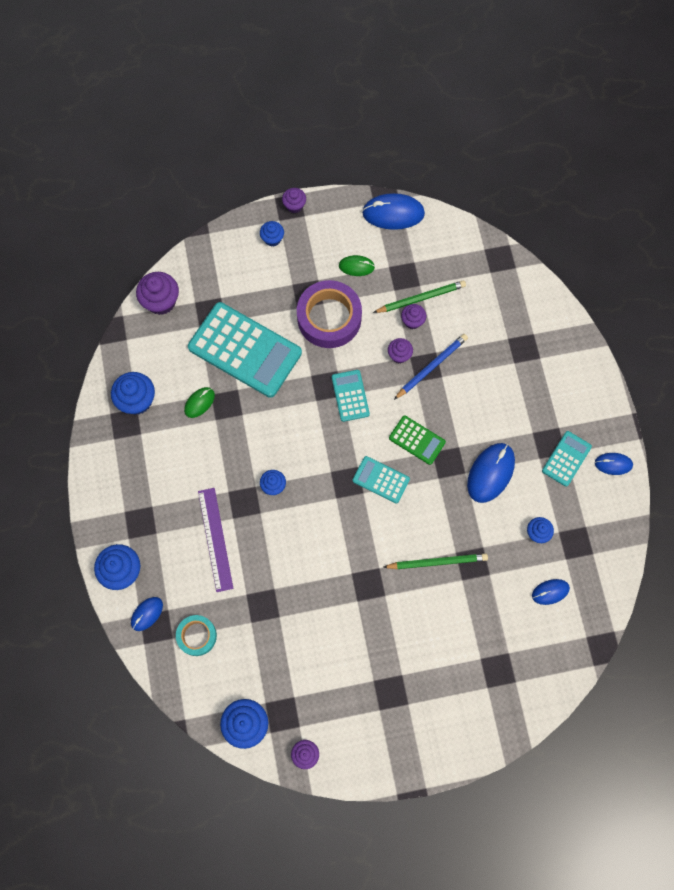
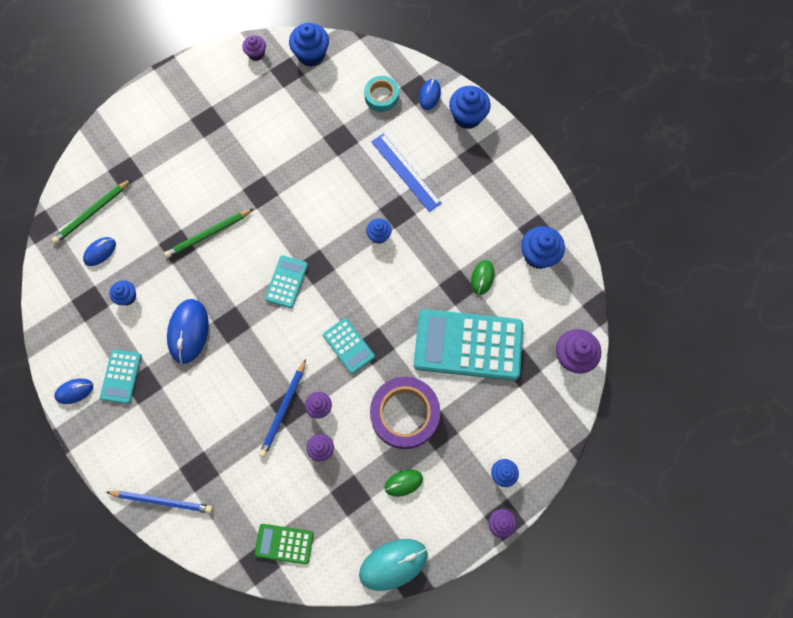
camera: 155 degrees right, 0 degrees up
(215, 539) = (406, 172): purple ruler -> blue ruler
(381, 480) = (286, 282): turquoise calculator -> turquoise calculator turned 75 degrees counterclockwise
(393, 213) = (393, 564): blue mouse -> turquoise mouse
(417, 440) = (268, 332): green calculator -> green calculator (284, 543)
(421, 298) = (323, 478): green pencil -> green pencil (92, 212)
(563, 338) = (162, 501): none -> blue pencil

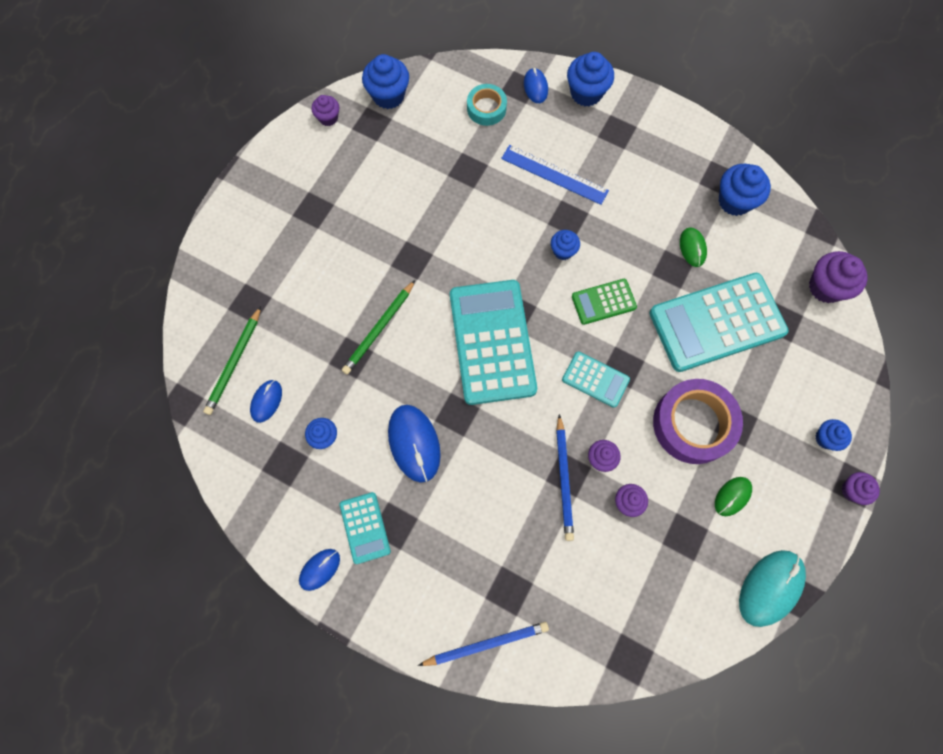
camera: 25 degrees left, 0 degrees up
(284, 543) = (644, 623): green calculator -> green calculator (603, 302)
(286, 282) = (492, 342): turquoise calculator -> turquoise calculator, size x2.06

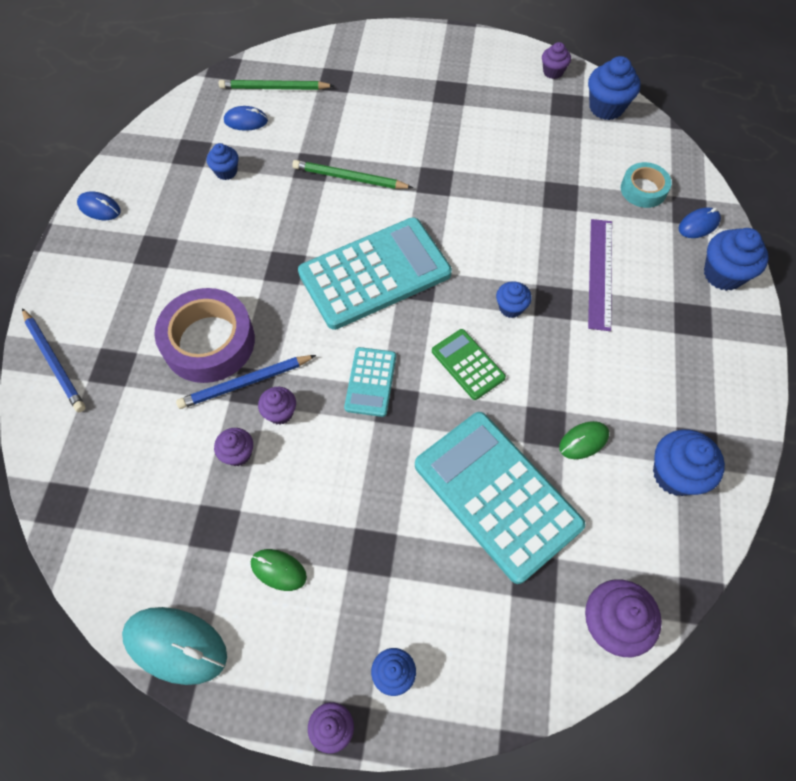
camera: 70 degrees right, 10 degrees down
(365, 527) = (147, 229): turquoise calculator -> none
(414, 443) = (242, 241): blue mouse -> none
(554, 174) = (600, 273): blue ruler -> purple ruler
(693, 424) = (355, 501): purple tape -> purple tape (209, 342)

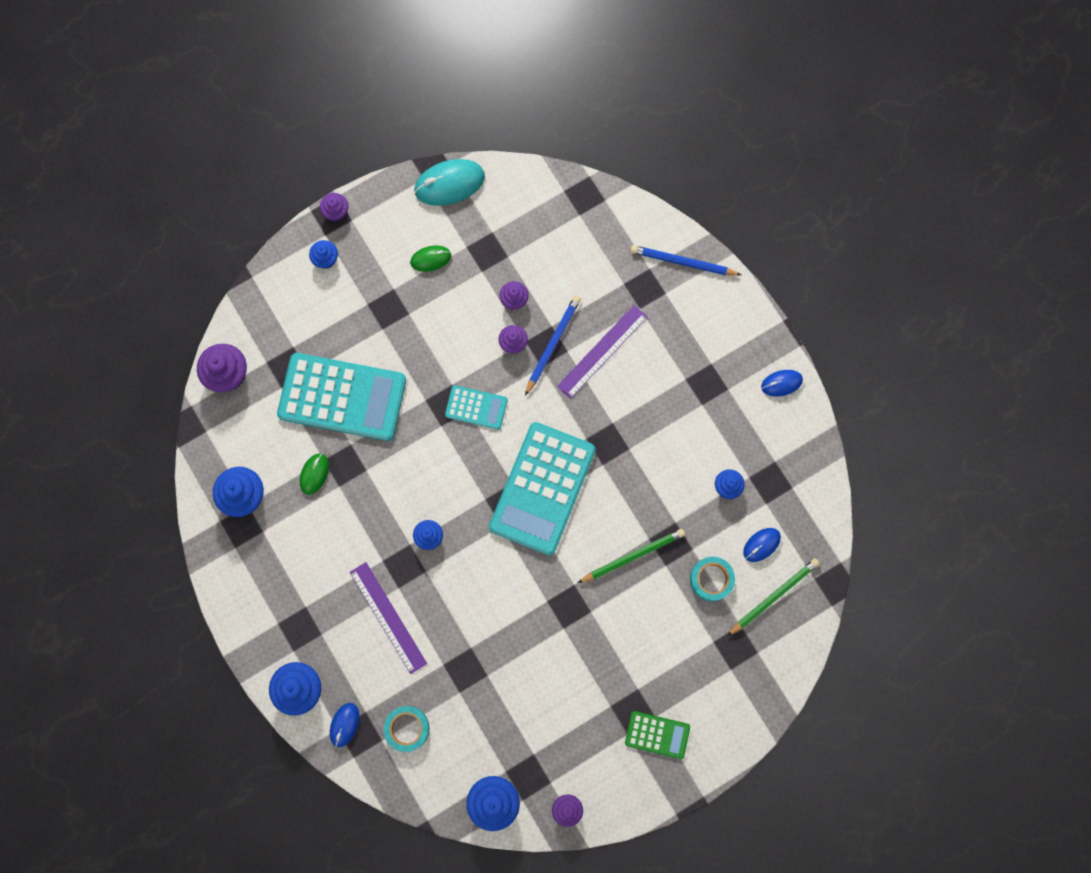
camera: 140 degrees right, 15 degrees up
(209, 342) = (602, 351): purple tape -> purple ruler
(307, 126) = (711, 579): none -> turquoise tape
(370, 382) = (476, 407): turquoise calculator -> turquoise calculator turned 135 degrees clockwise
(468, 364) = (425, 470): green calculator -> green calculator (657, 734)

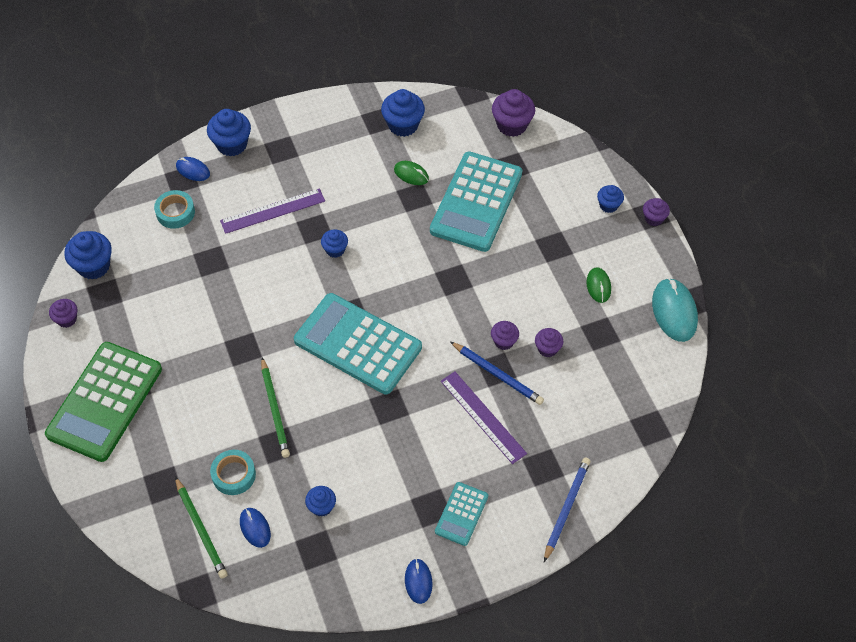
camera: 100 degrees right, 20 degrees down
(476, 407) = (446, 302): turquoise calculator -> turquoise calculator (461, 514)
(657, 734) = (105, 401): green calculator -> green calculator, size x2.06

